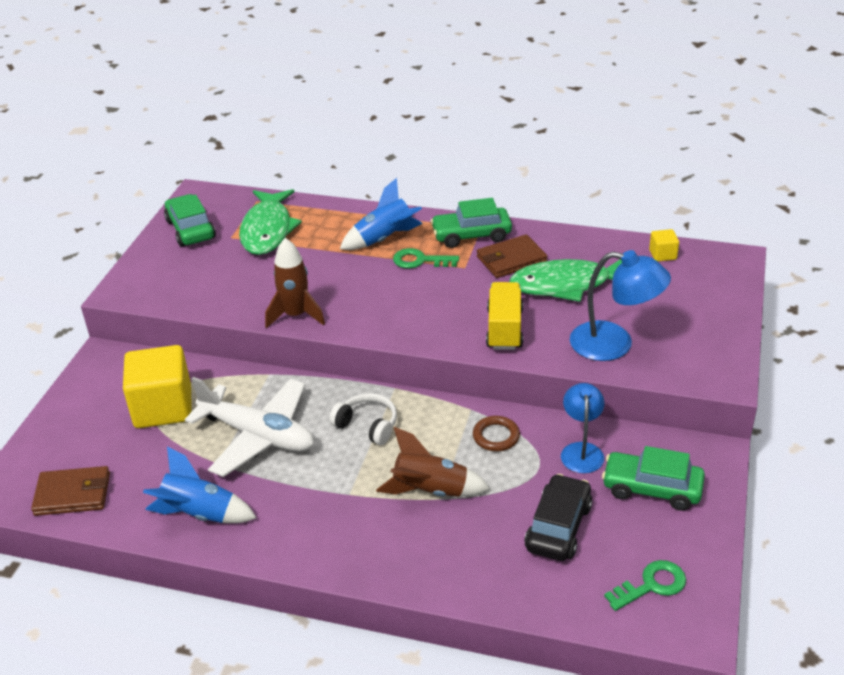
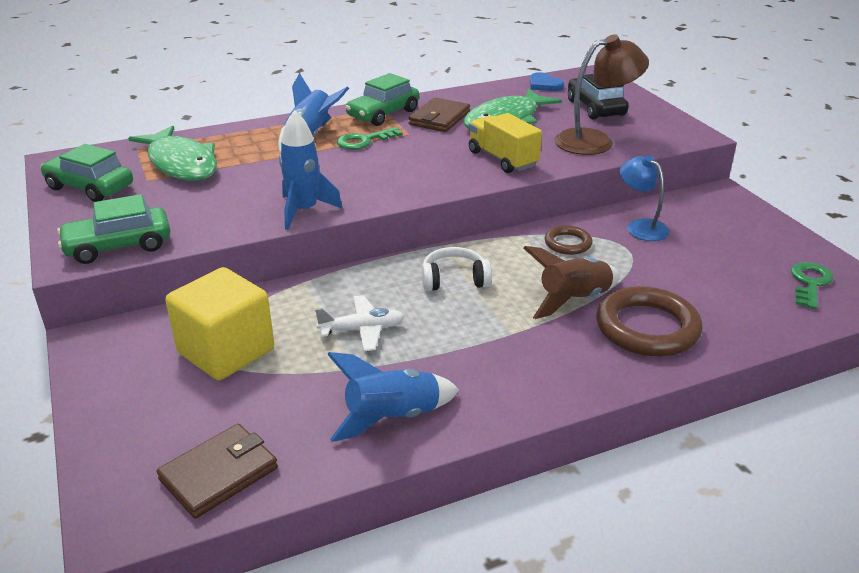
camera: 40 degrees left, 5 degrees down
(258, 435) = (362, 330): white plane -> white plane, size x0.53
(296, 315) = (304, 211): brown rocket -> blue rocket
(452, 546) = (647, 328): none -> brown ring
(558, 527) = (699, 279): black car -> black car (595, 108)
(614, 344) = (595, 141): blue lamp -> brown lamp
(652, 489) = (719, 228): green car -> green car (118, 246)
(662, 254) = (544, 85): yellow cube -> blue heart

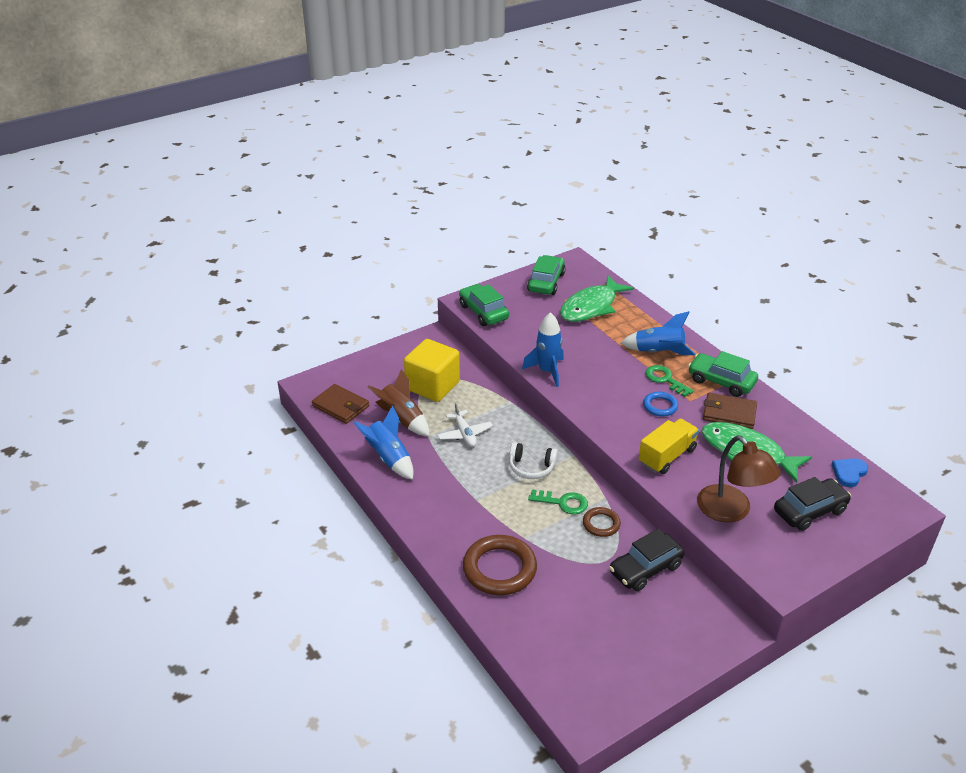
camera: 80 degrees right, 5 degrees up
(412, 150) = (660, 406): none -> blue ring
(454, 280) = (531, 467): white headphones -> white headphones turned 120 degrees clockwise
(573, 300) = (524, 529): brown rocket -> brown rocket (402, 419)
(640, 226) = (645, 569): blue lamp -> black car
(809, 283) = (590, 677): green key -> green key (563, 503)

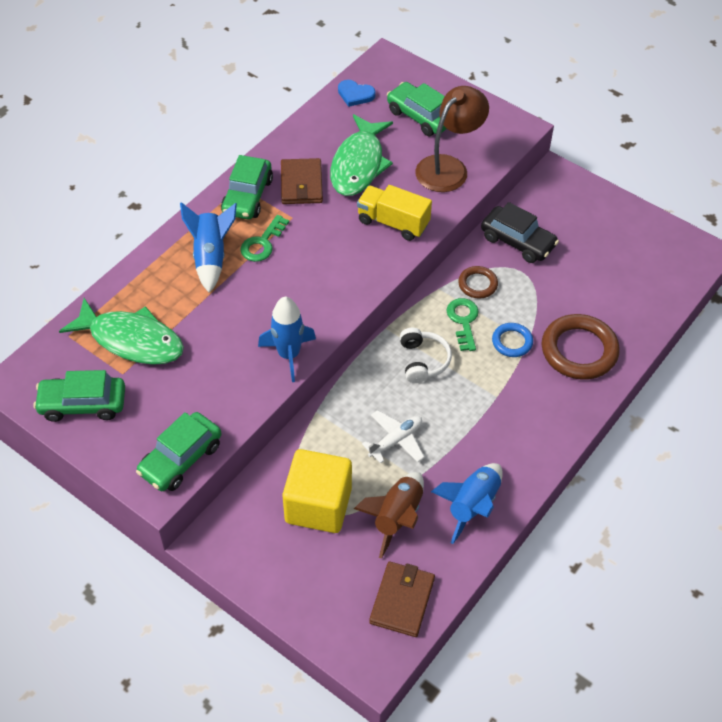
camera: 110 degrees left, 15 degrees up
(660, 406) = (313, 240): blue ring -> blue ring (512, 342)
(809, 511) = (420, 116): black car -> green car

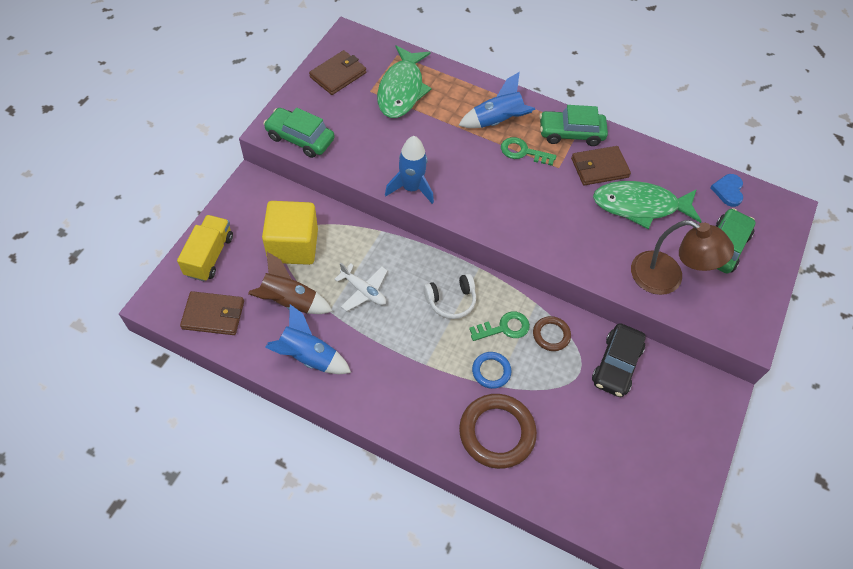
camera: 75 degrees right, 5 degrees up
(83, 404) = (338, 75): green car -> brown wallet
(393, 222) = (579, 242): yellow truck -> yellow truck (209, 256)

